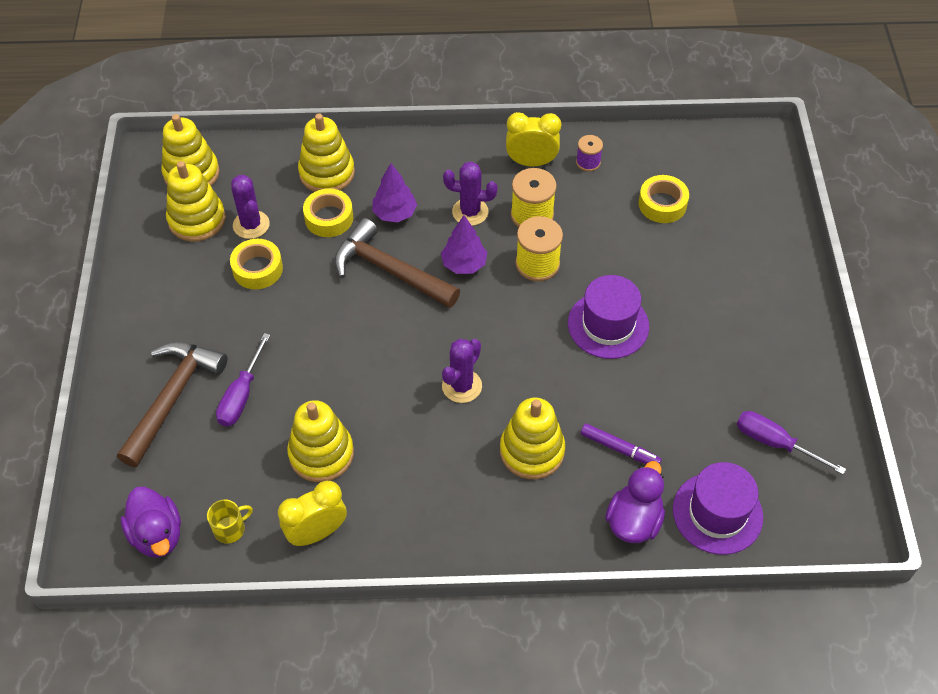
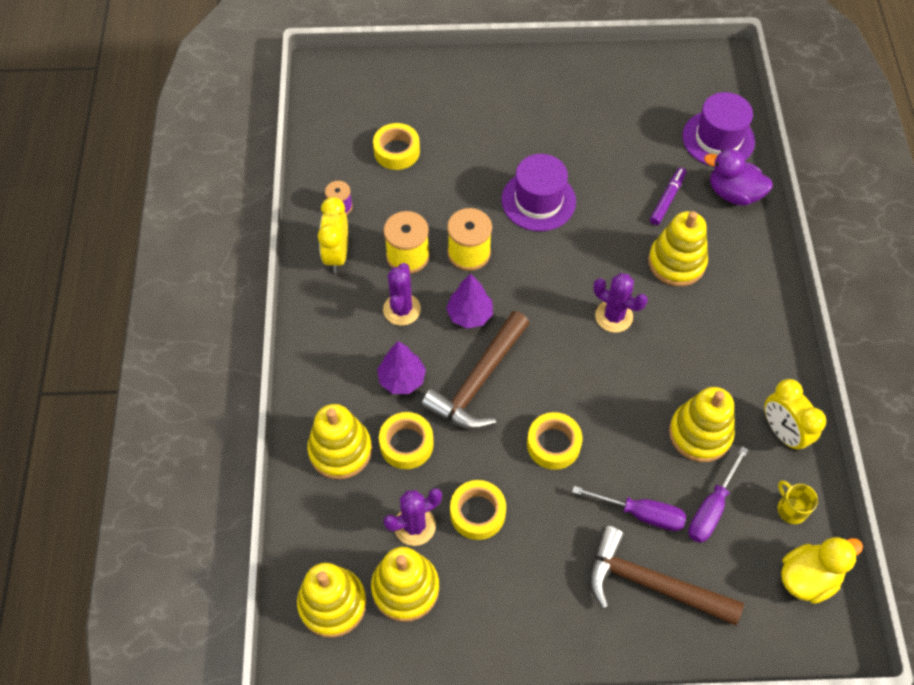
camera: 90 degrees left, 5 degrees up
(157, 534) = (808, 577): purple duck -> yellow duck
(319, 328) = (553, 444): none -> yellow tape
(774, 443) = (649, 97): purple screwdriver -> purple screwdriver (711, 508)

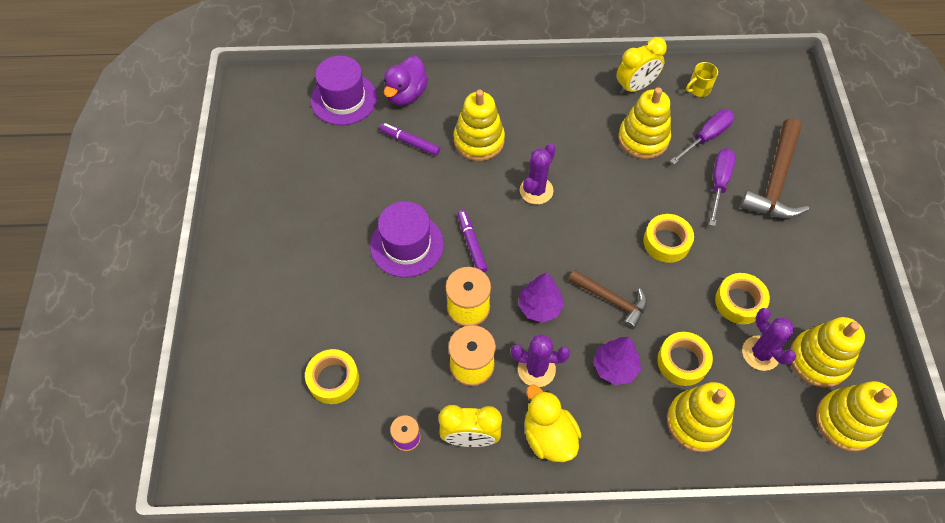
camera: 90 degrees left, 0 degrees up
(478, 382) = (611, 300): brown hammer -> brown hammer, size x0.63
(542, 256) = (472, 244): none -> purple marker
(711, 508) = (706, 137): purple screwdriver -> purple screwdriver turned 75 degrees counterclockwise
(808, 577) = (750, 86): yellow duck -> yellow duck (548, 436)

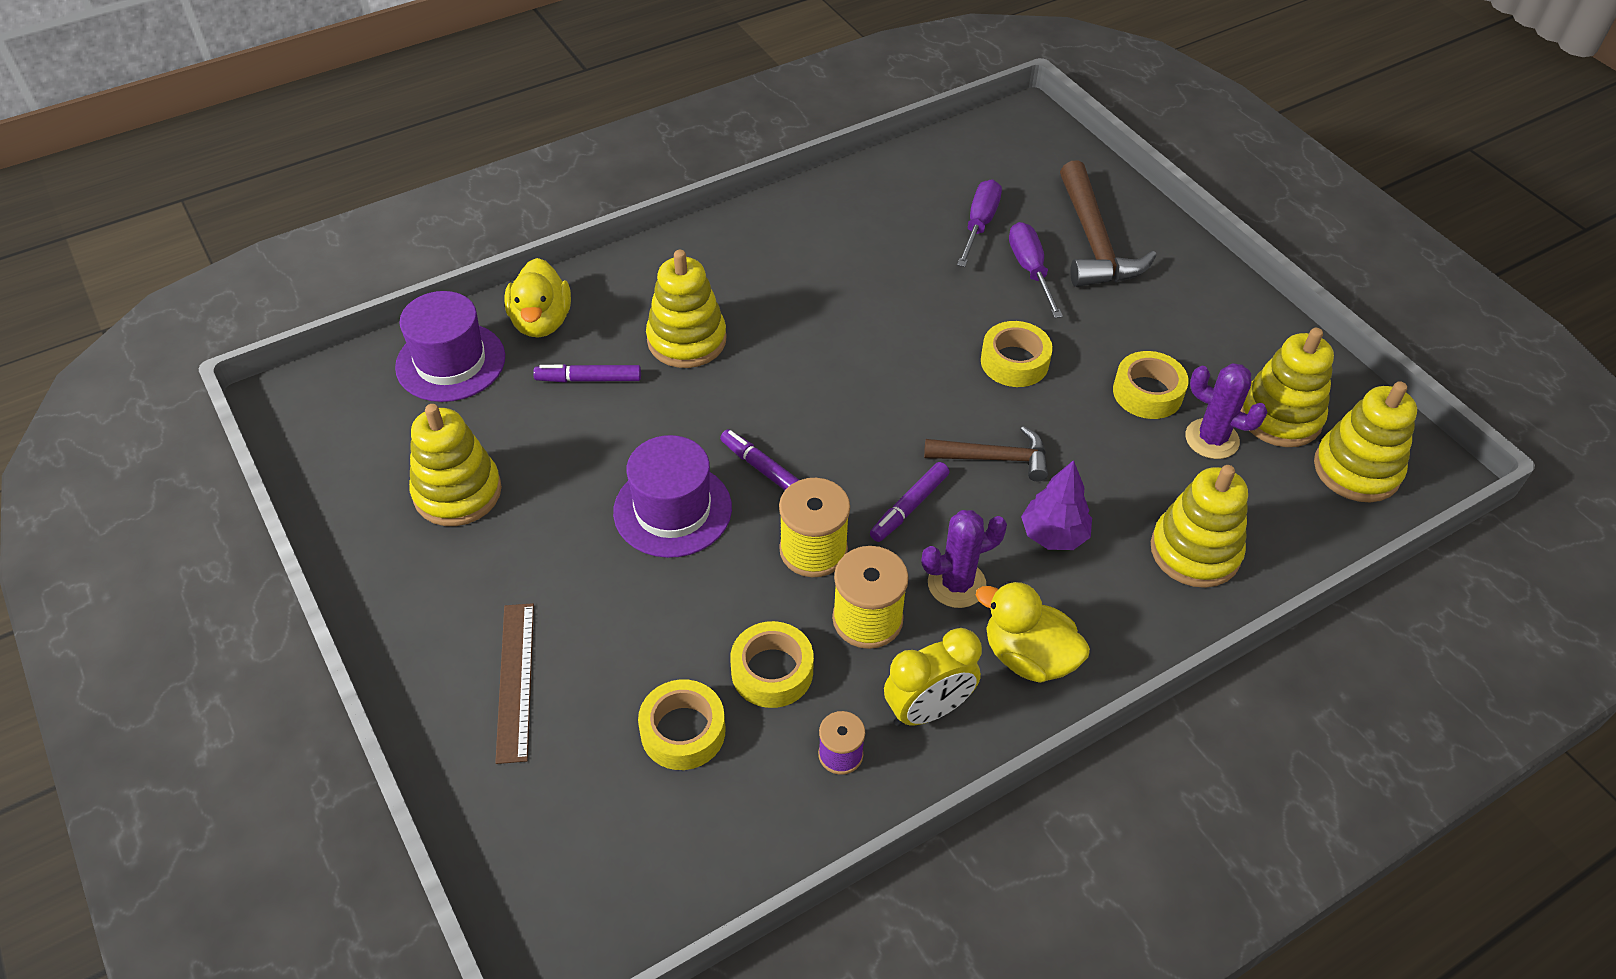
camera: 30 degrees left, 10 degrees down
(268, 306) = (515, 680): none -> brown ruler
(406, 94) = (541, 322): purple duck -> yellow duck
(536, 190) = (807, 369): purple cactus -> none
(540, 307) = (909, 507): purple tree -> purple marker
(635, 87) = (852, 200): yellow clock -> none
(643, 139) = (903, 255): yellow stacking toy -> yellow stacking toy (457, 492)
(682, 361) = (1129, 490): yellow tape -> yellow tape (772, 671)
(698, 89) = (932, 174): yellow mug -> none

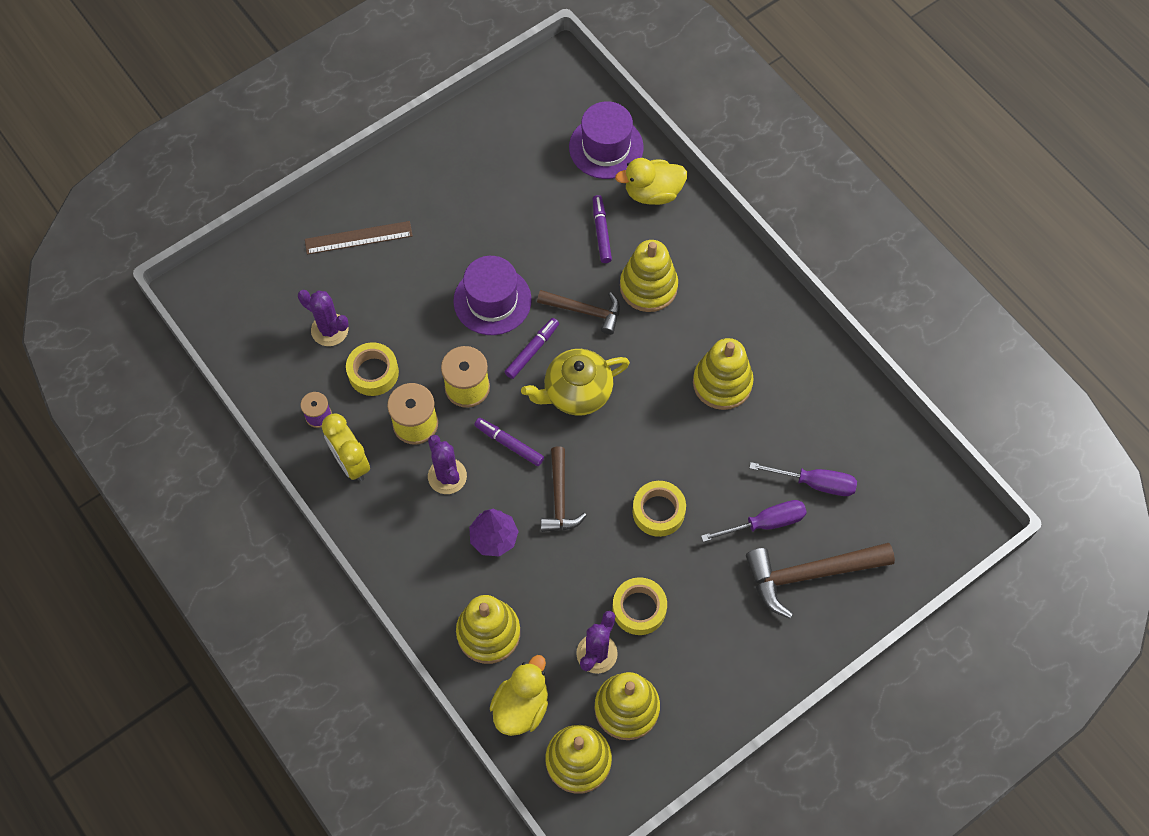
camera: 85 degrees right, 15 degrees up
(457, 492) = (494, 177): yellow stacking toy -> yellow stacking toy (722, 383)
(683, 731) = (329, 330): yellow tape -> purple cactus
(711, 407) = (585, 311): none -> brown hammer
(837, 427) = (576, 393): none -> yellow teapot
(1028, 657) = (393, 521): yellow duck -> yellow duck (521, 706)

